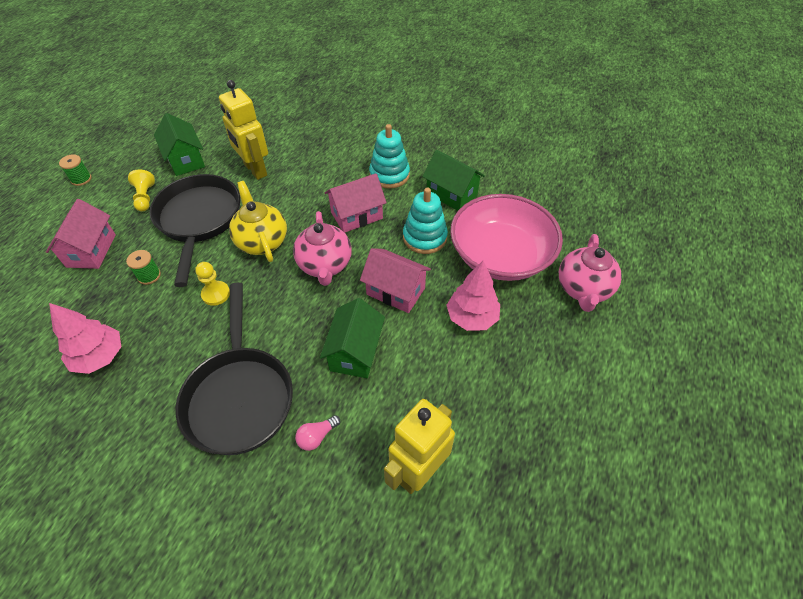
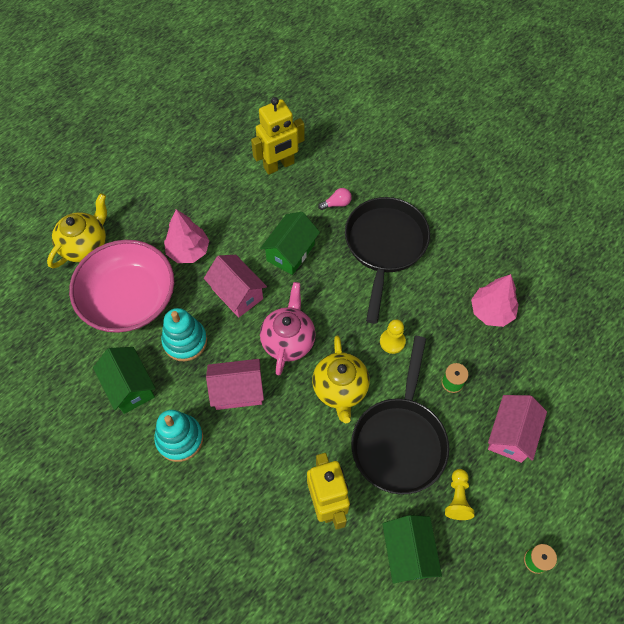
camera: 160 degrees left, 10 degrees up
(583, 289) = (85, 246): pink teapot -> yellow teapot

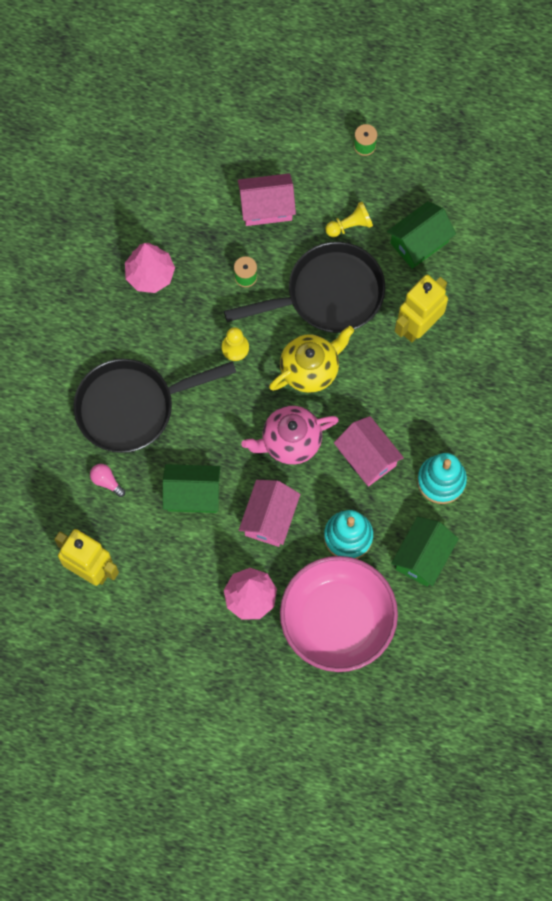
camera: 120 degrees left, 10 degrees up
(85, 246) = (306, 707): yellow teapot -> none

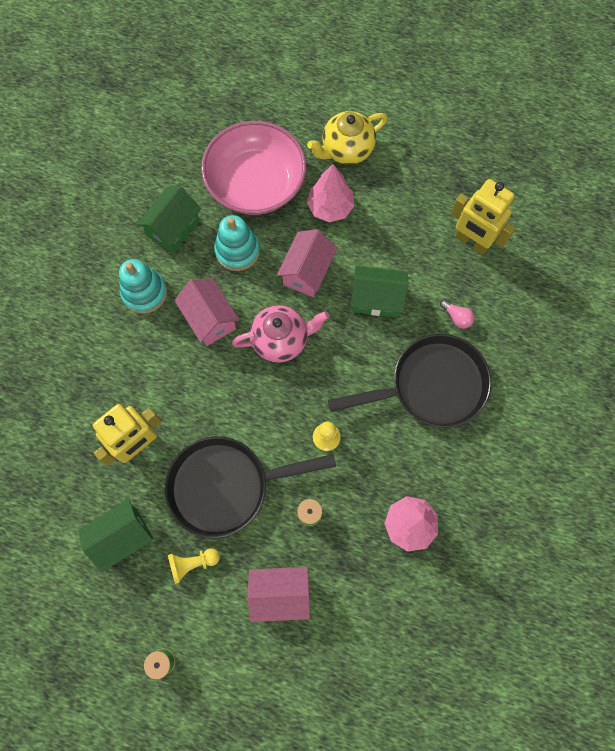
camera: 175 degrees left, 0 degrees up
(310, 369) = (253, 409): yellow teapot -> yellow teapot (346, 150)

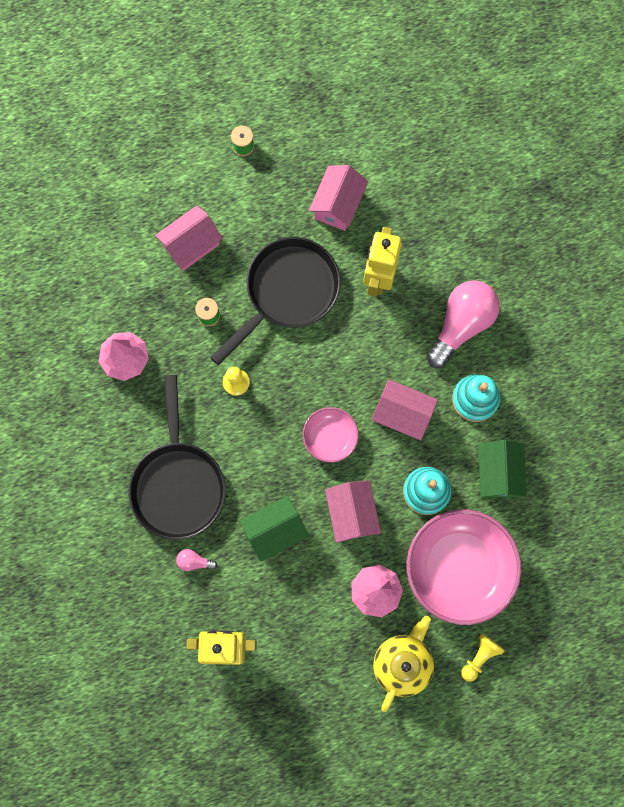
camera: 145 degrees right, 5 degrees up
(106, 357) = (461, 324): none -> pink light bulb
(122, 536) = (338, 205): green house -> pink house
(193, 563) = (271, 222): yellow pawn -> yellow pawn (479, 657)
(281, 340) = (330, 437): pink teapot -> pink bowl
(431, 386) = (178, 484): black pan -> black pan turned 45 degrees counterclockwise

